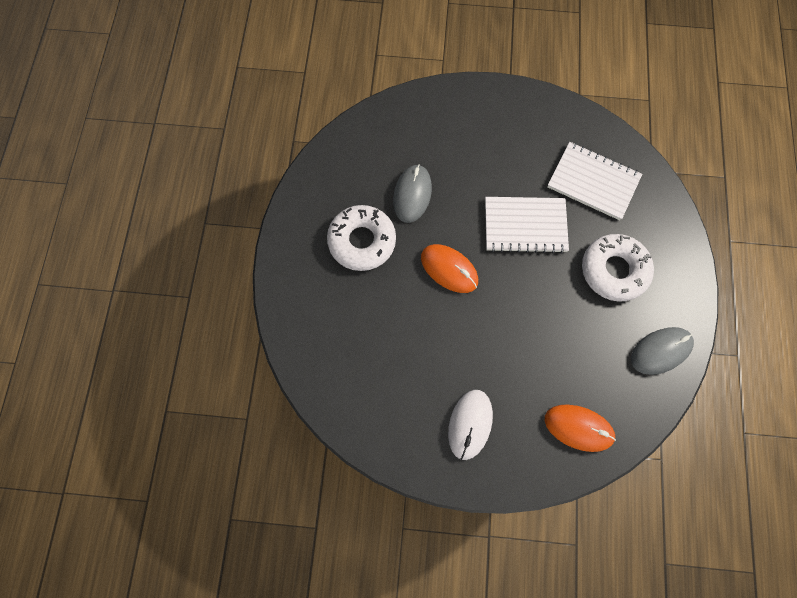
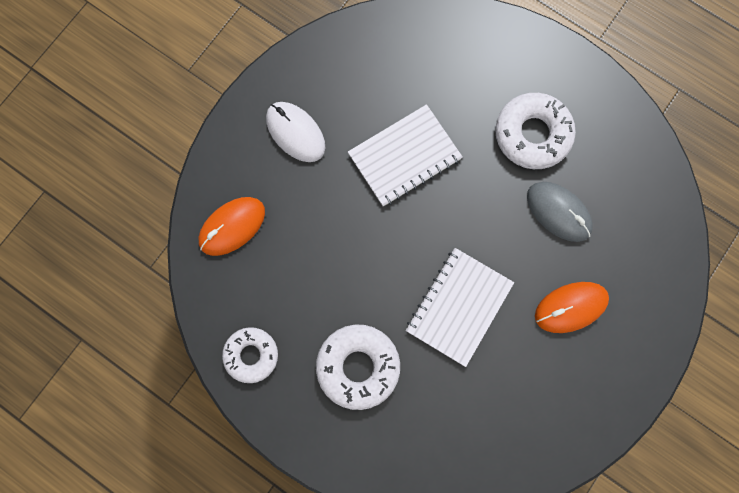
camera: 120 degrees right, 5 degrees up
(449, 269) = (455, 201): orange mouse -> orange mouse (570, 307)
(593, 182) = (468, 416): white notebook -> white notebook (404, 157)
(660, 351) = (251, 355): grey mouse -> white donut

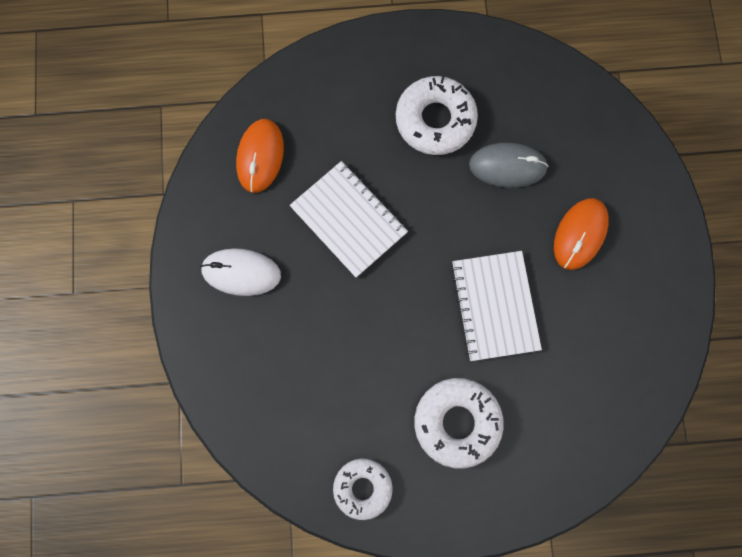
camera: 40 degrees left, 0 degrees up
(232, 227) = (254, 395): orange mouse -> orange mouse (260, 156)
(404, 157) = (349, 220): white notebook -> white notebook turned 60 degrees counterclockwise

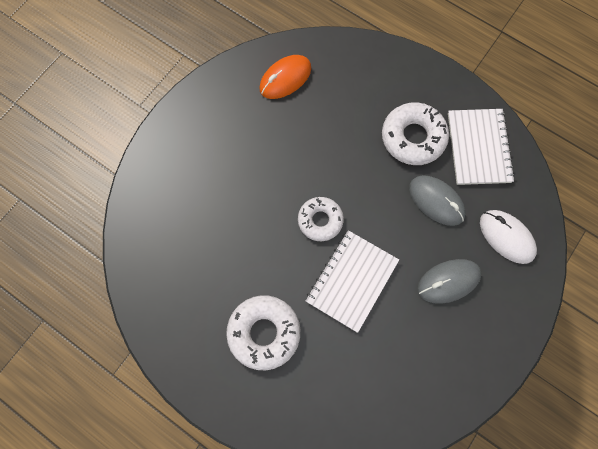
camera: 40 degrees right, 5 degrees down
(241, 272) = (214, 136): white mouse -> white mouse (506, 237)
(349, 220) = (306, 156): white notebook -> white notebook (478, 147)
(362, 488) = (171, 323): white donut -> white donut (320, 220)
(580, 234) = (448, 281): orange mouse -> grey mouse

